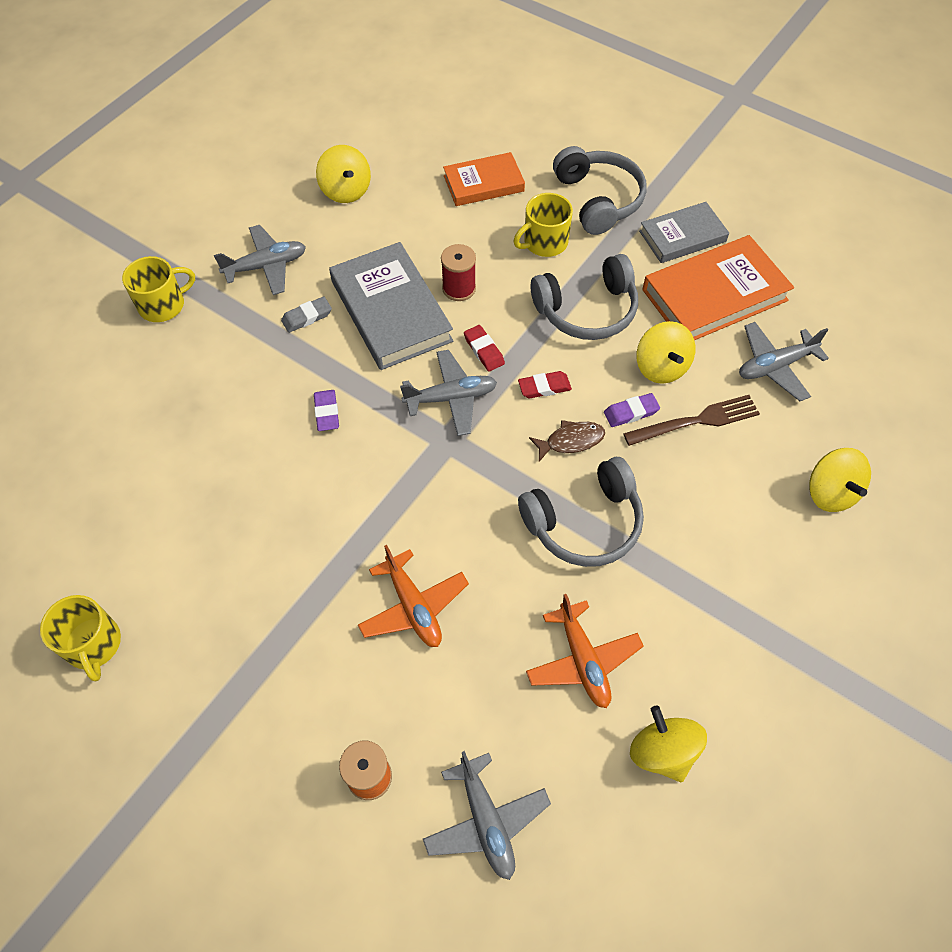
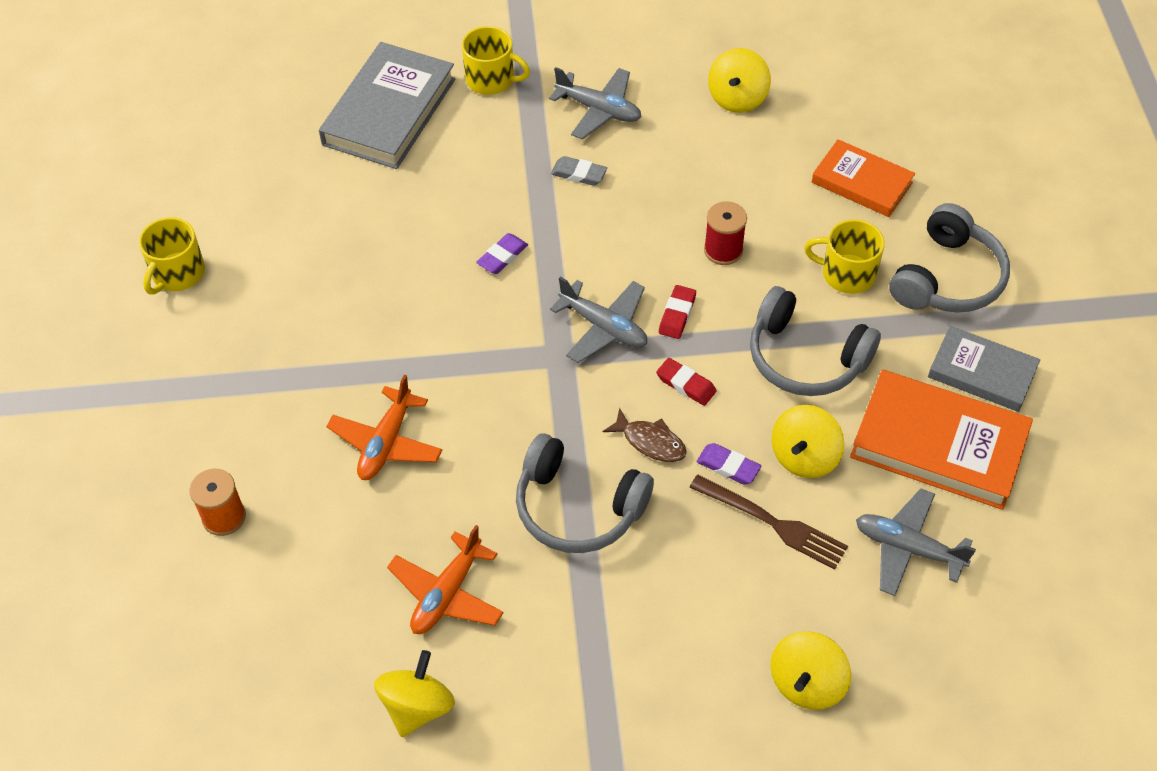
camera: 50 degrees right, 5 degrees down
(391, 311) = (646, 222): grey book -> grey book (389, 112)
(486, 821) = (254, 619): grey plane -> none

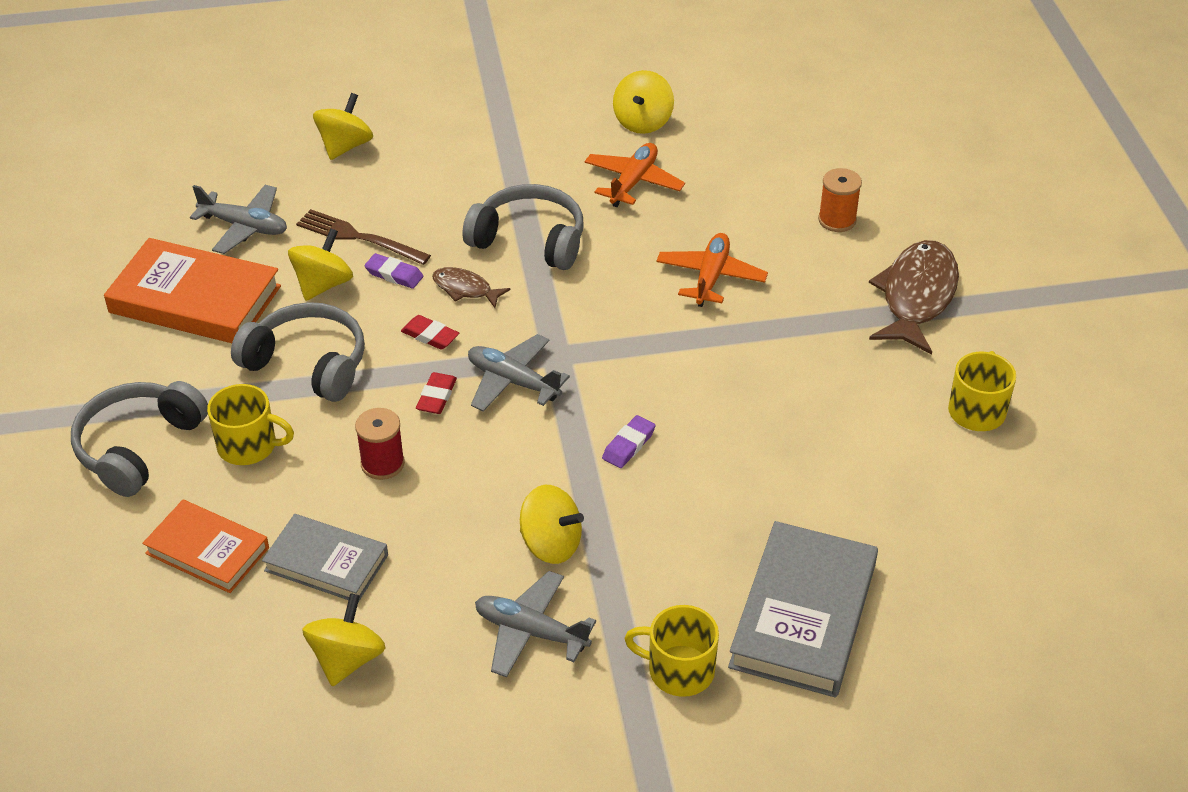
camera: 175 degrees right, 10 degrees down
(179, 404) = (916, 297): none -> brown fish
(579, 174) = (551, 544): grey eraser -> yellow spinning top
(982, 373) = (133, 359): grey book -> grey book (326, 563)

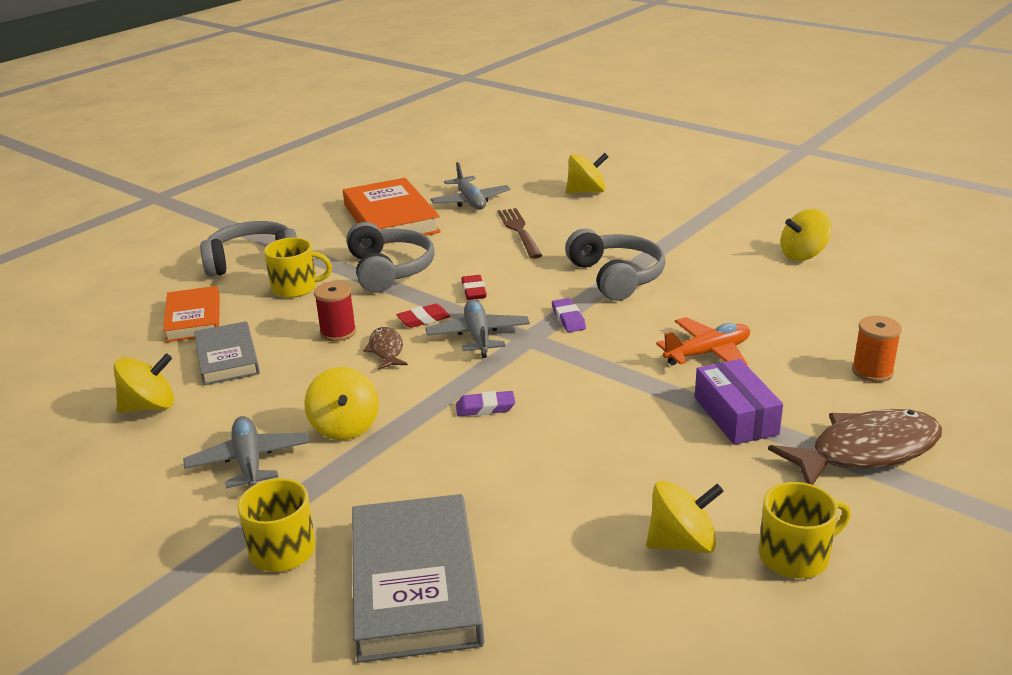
camera: 50 degrees right, 15 degrees down
(248, 446) = (296, 288): yellow mug -> yellow mug turned 60 degrees counterclockwise
(323, 285) = (462, 242): yellow spinning top -> yellow spinning top (682, 543)
(394, 274) = (507, 255): purple eraser -> purple eraser (568, 319)
(465, 289) = (534, 280): brown fish -> brown fish (386, 350)
(633, 182) = (740, 281): orange plane -> none
(803, 615) = (415, 583): grey book -> grey book turned 75 degrees counterclockwise
(805, 324) = (735, 416): none -> purple box

